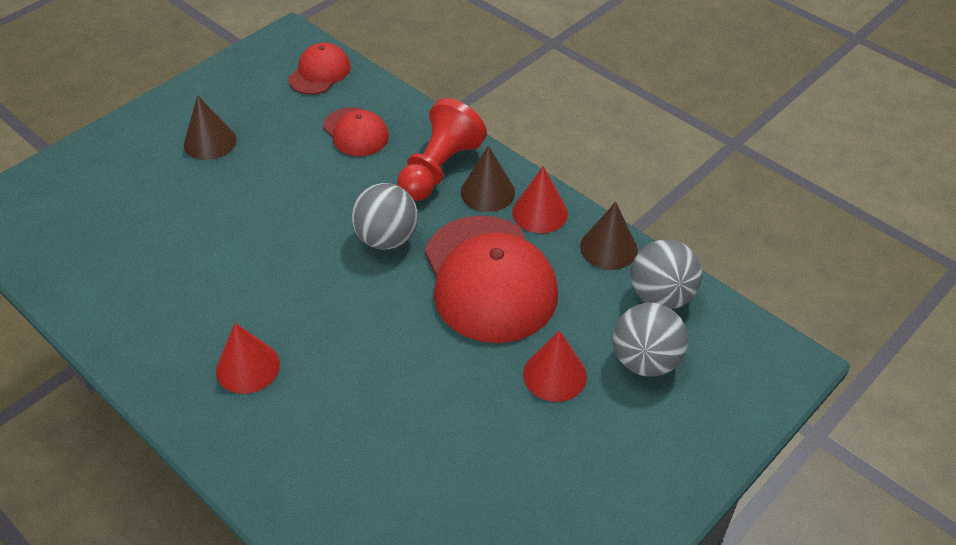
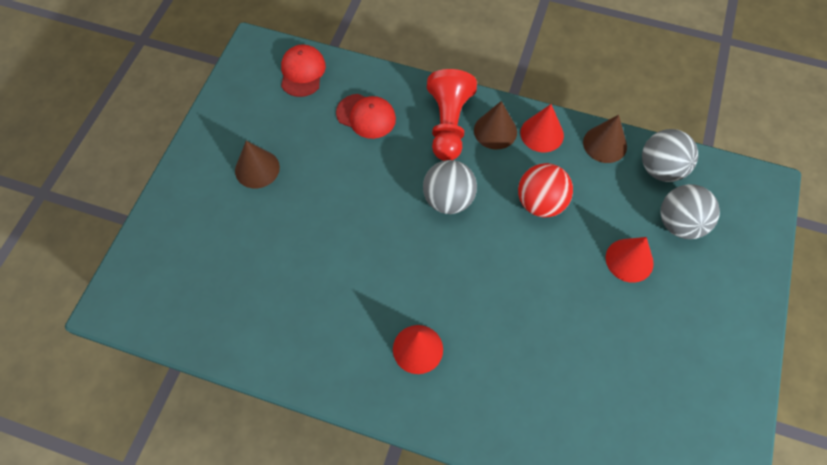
camera: 25 degrees left, 15 degrees up
(489, 279) = (540, 203): red cap -> red ball

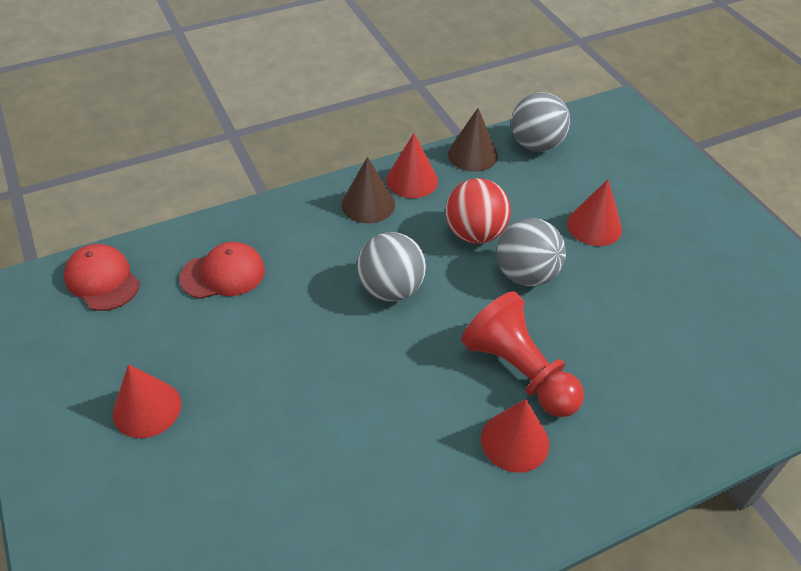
camera: 45 degrees left, 15 degrees down
(257, 169) = (147, 408): brown cone -> red cone
(448, 124) = (318, 227): red pawn -> red pawn (519, 371)
(680, 224) = (596, 173): grey ball -> grey ball (526, 274)

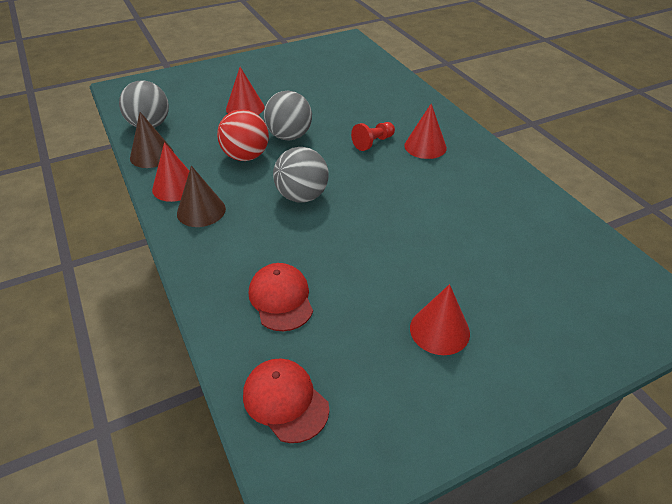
camera: 90 degrees left, 5 degrees down
(102, 280) = (285, 401): red cap -> red cap turned 90 degrees clockwise
(519, 371) = (373, 142): red pawn -> red pawn, size x0.55

